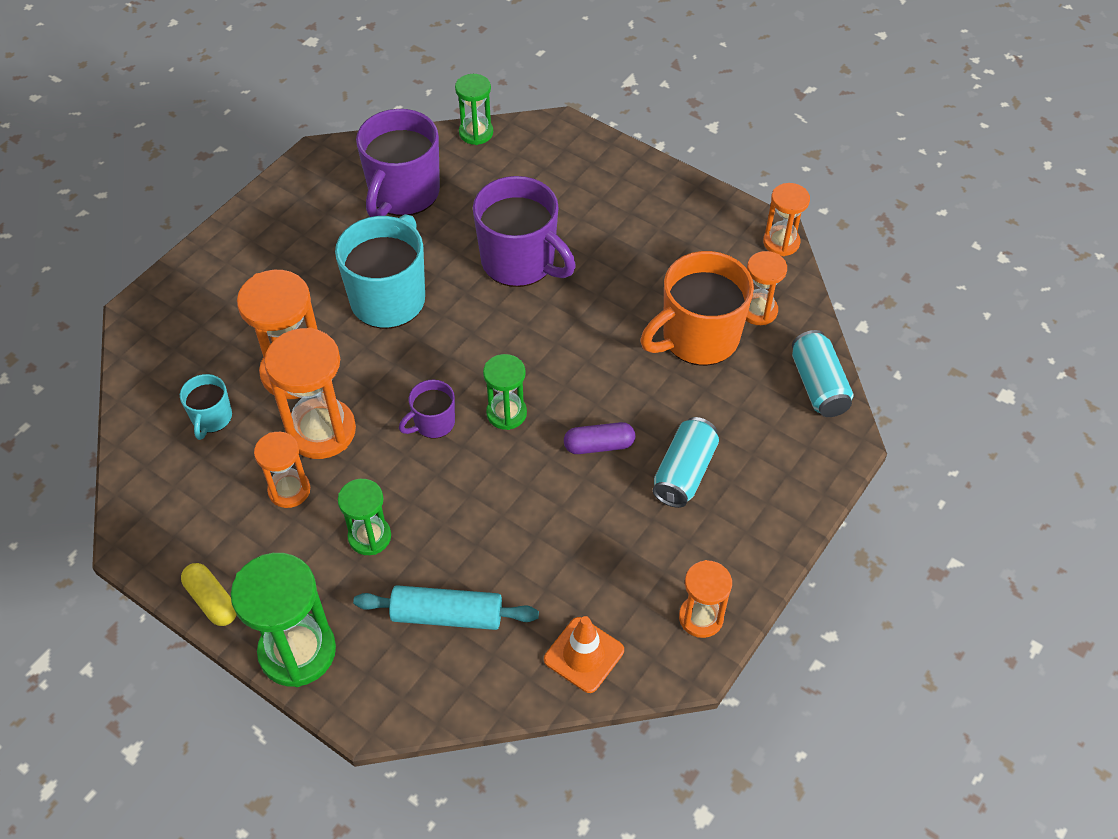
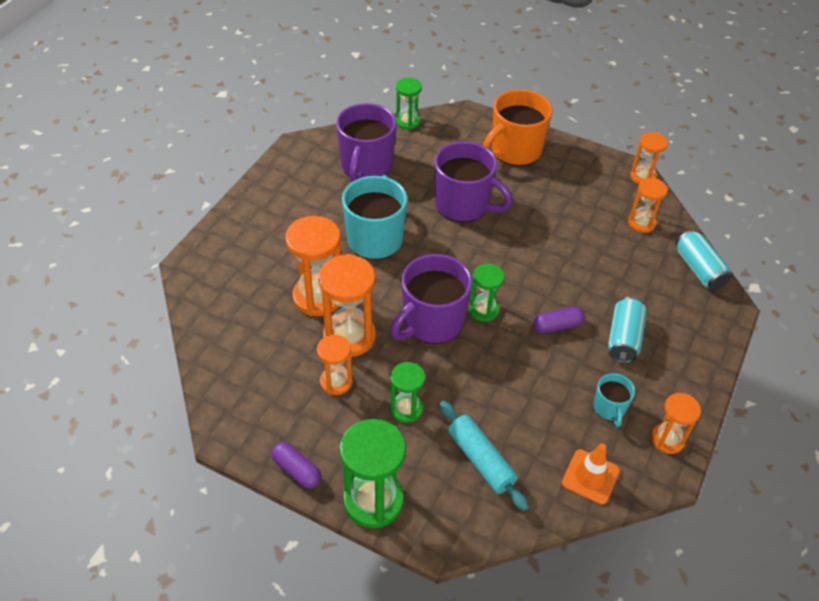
camera: 10 degrees left, 5 degrees down
(211, 418) = (263, 336): turquoise mug -> turquoise mug (609, 408)
(212, 600) = (297, 470): yellow capsule -> purple capsule
(433, 423) = (431, 322): purple mug -> purple mug, size x1.99
(447, 615) = (480, 460): turquoise rolling pin -> turquoise rolling pin turned 60 degrees clockwise
(698, 338) = (605, 245): orange mug -> orange mug (514, 151)

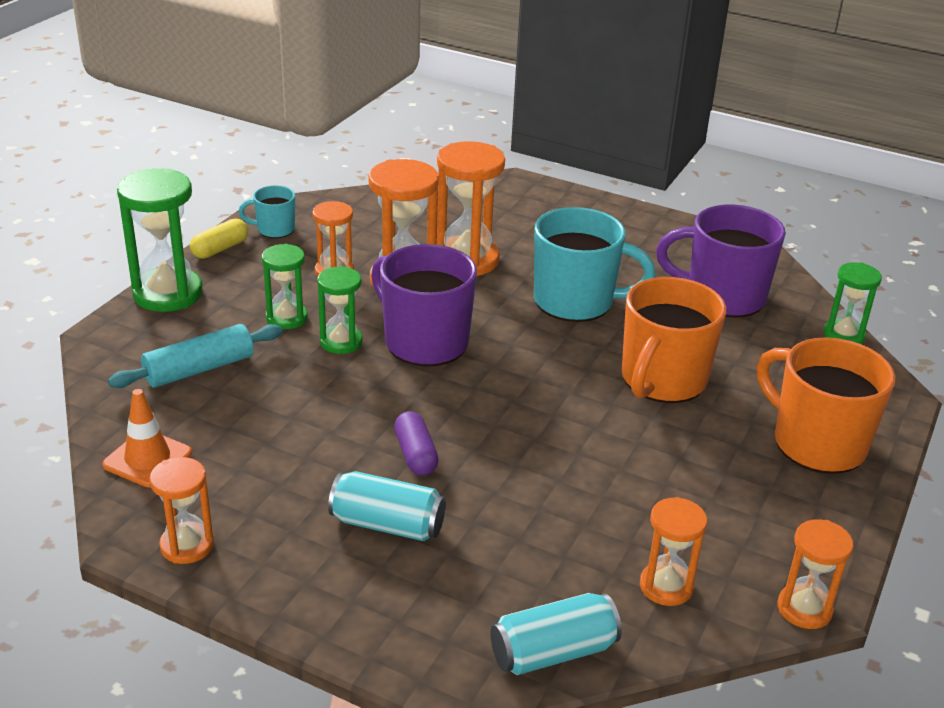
camera: 90 degrees right, 15 degrees down
(297, 470) = (220, 249): purple capsule -> yellow capsule
(464, 205) = (662, 380): purple mug -> orange mug
(483, 310) = (446, 386): green hourglass -> green hourglass (341, 342)
(609, 408) = (255, 491): turquoise mug -> turquoise mug (274, 229)

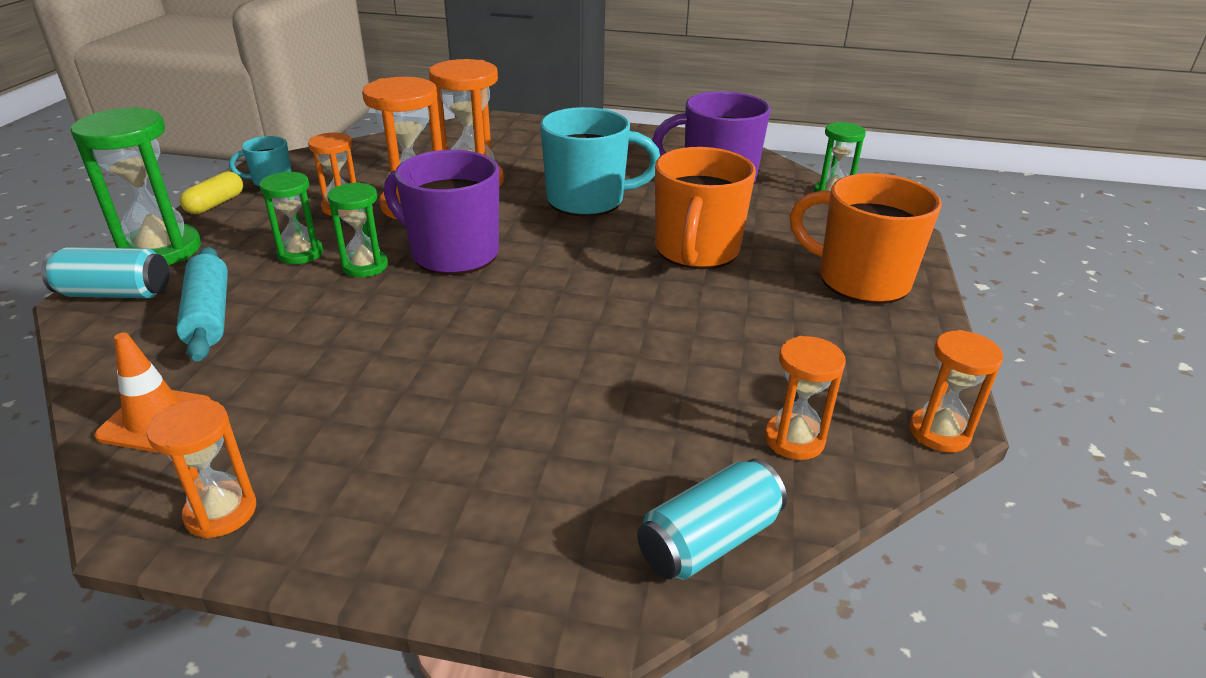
camera: 15 degrees left, 0 degrees up
(199, 369) = (208, 315): turquoise rolling pin -> turquoise rolling pin turned 60 degrees counterclockwise
(387, 524) = (467, 436): turquoise can -> turquoise can (115, 293)
(416, 454) = (477, 358): purple capsule -> none

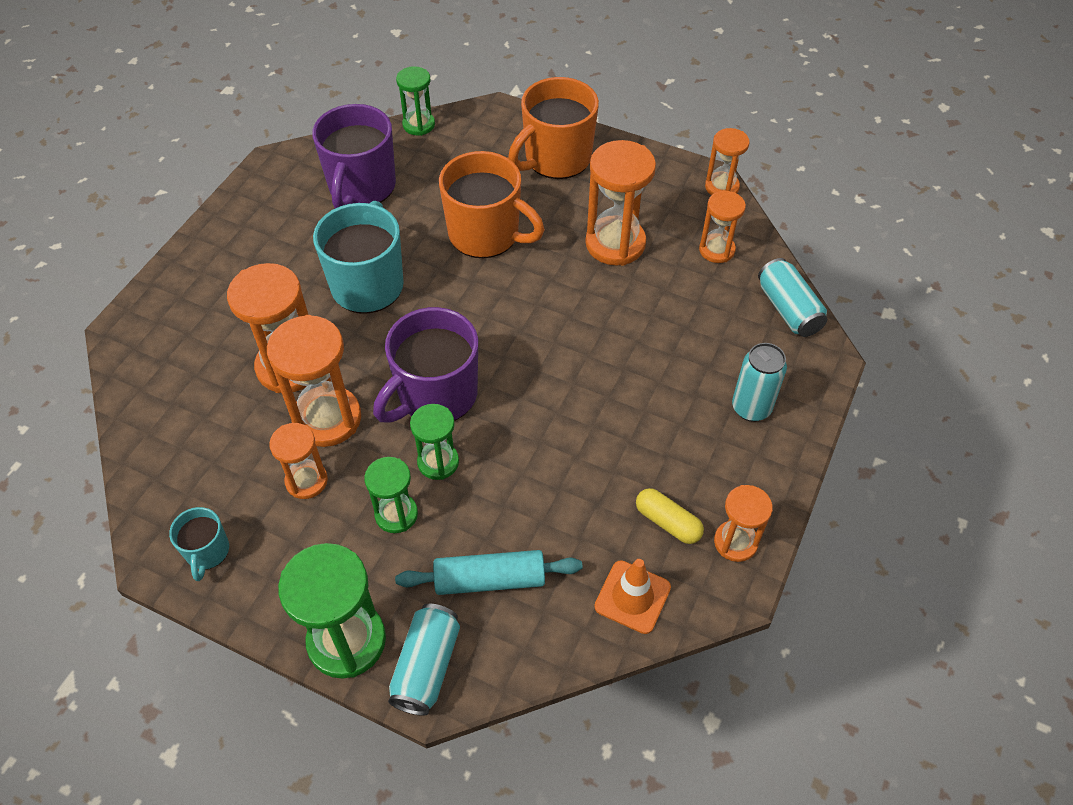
camera: 75 degrees left, 20 degrees up
(215, 204) = (248, 603): yellow capsule -> yellow capsule (667, 522)
(478, 509) = (751, 408): none -> turquoise can
(743, 342) = (615, 244): none -> orange hourglass

